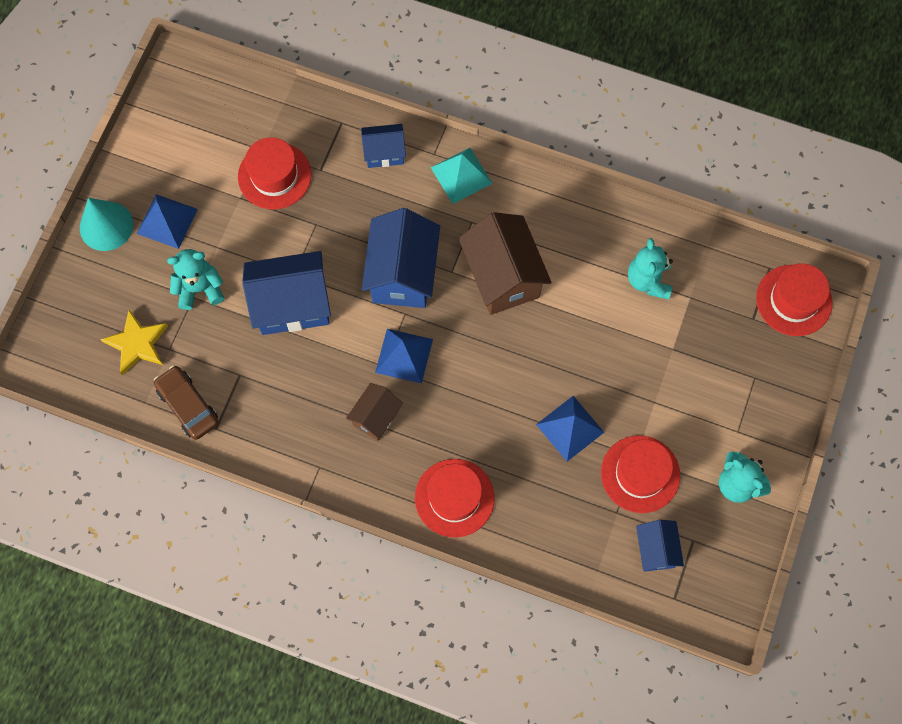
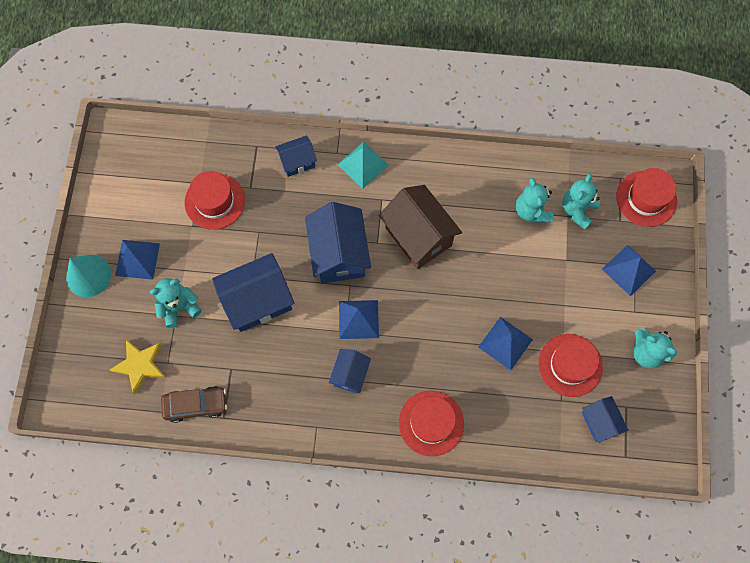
camera: 15 degrees left, 0 degrees up
(188, 405) = (196, 405): brown car -> brown car turned 135 degrees clockwise
(376, 417) = (350, 374): brown house -> blue house
(704, 293) = (577, 210): none -> turquoise teddy bear
(745, 380) = (628, 270): none -> blue pyramid

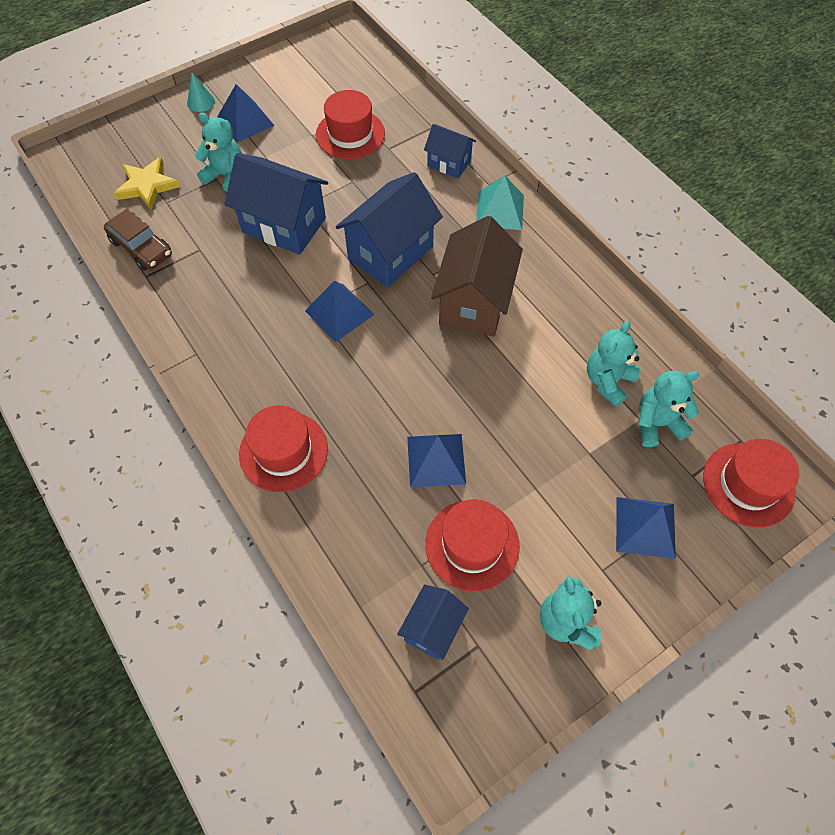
camera: 50 degrees right, 10 degrees down
(88, 275) = (201, 102): turquoise cone -> turquoise cone, size x0.57
(350, 374) = (275, 344): blue house -> none

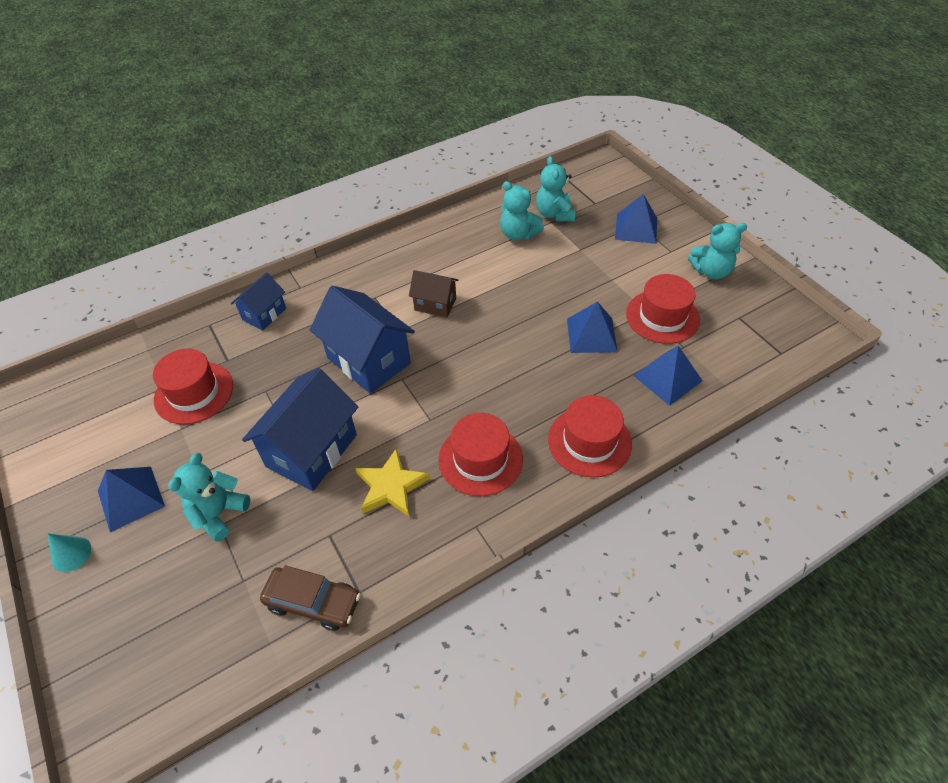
camera: 85 degrees left, 10 degrees down
(141, 248) = (313, 602): brown car -> brown car turned 60 degrees clockwise
(147, 186) = (207, 607): yellow star -> yellow star (391, 486)
(339, 312) = (435, 400): blue pyramid -> blue pyramid (667, 378)
(432, 628) = (732, 342): blue house -> none
(474, 302) = (435, 304): brown house -> brown house, size x0.55
(499, 210) = (334, 282): turquoise pyramid -> none
(748, 484) = (599, 180): red hat -> red hat (480, 459)

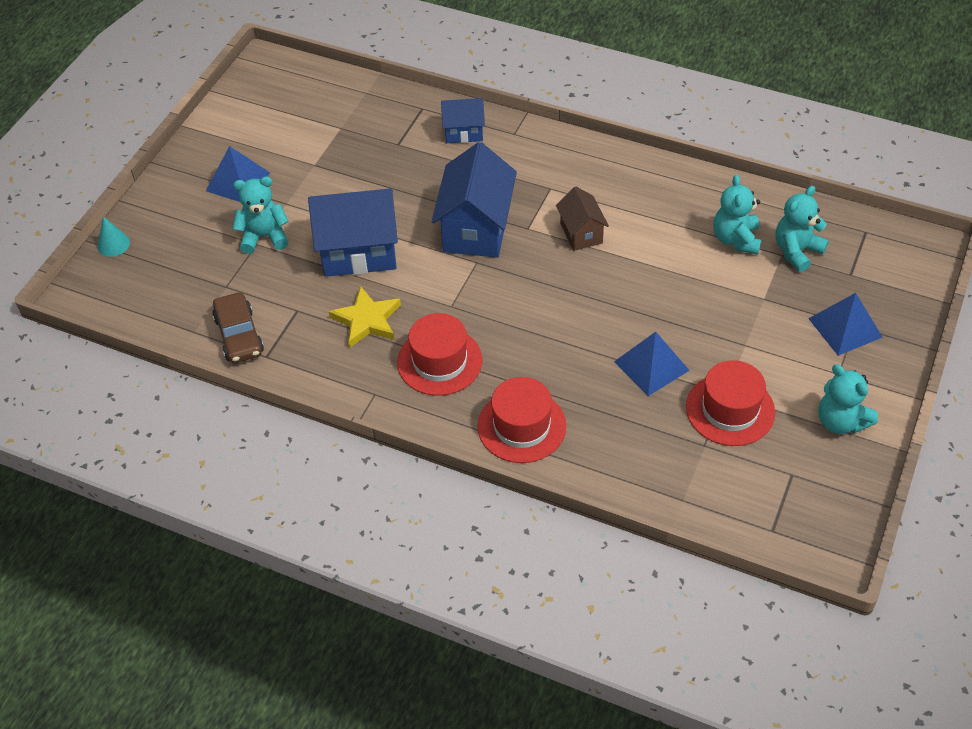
camera: 55 degrees right, 0 degrees up
(71, 554) = (176, 184): turquoise cone -> turquoise cone (113, 244)
(194, 392) = (351, 148): red hat -> none
(667, 378) = (649, 450): blue pyramid -> none

